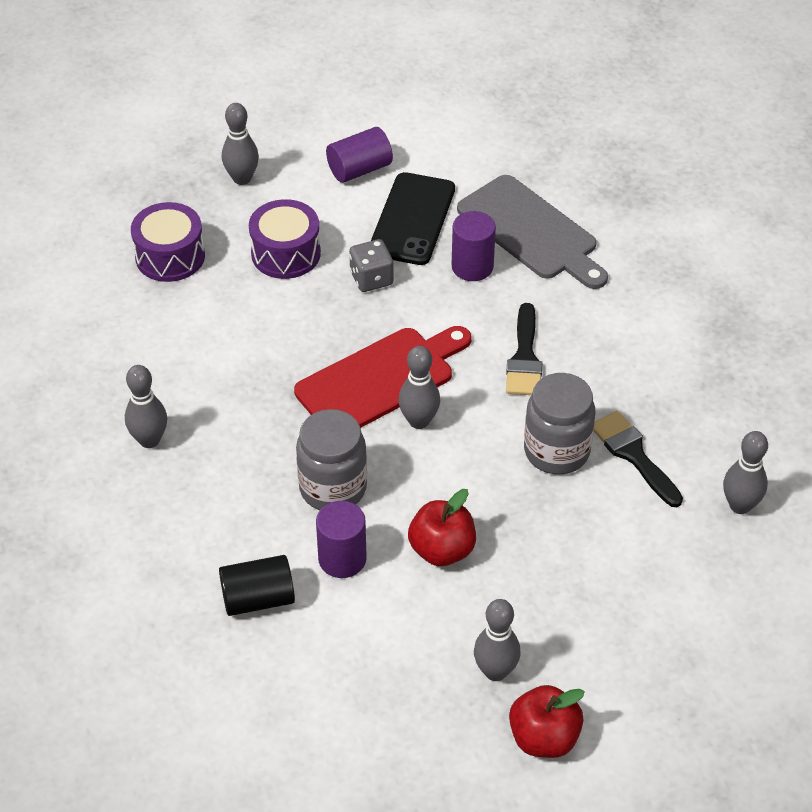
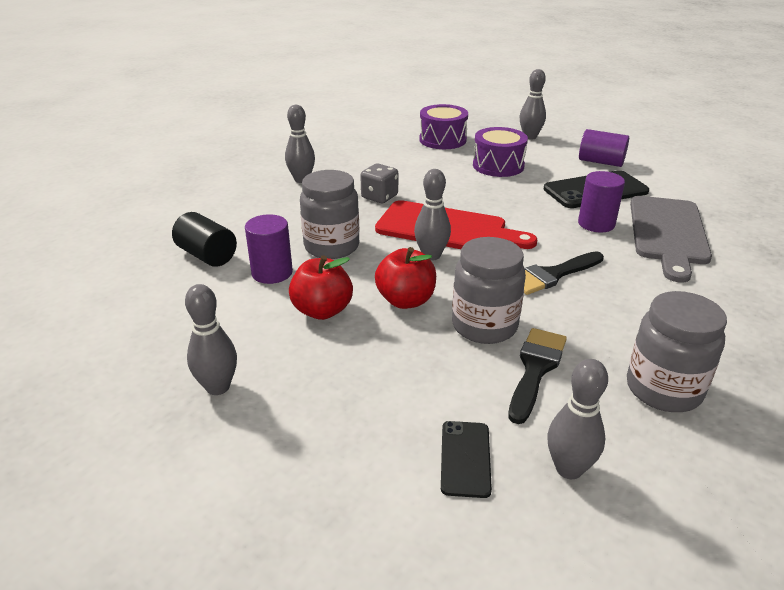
camera: 55 degrees right, 15 degrees down
(371, 279) = (524, 196): grey dice -> grey dice (379, 197)
(544, 738) = (158, 449): red apple -> red apple (406, 300)
(690, 555) = (465, 458): none -> black phone
(710, 398) = (663, 389): none -> grey jar

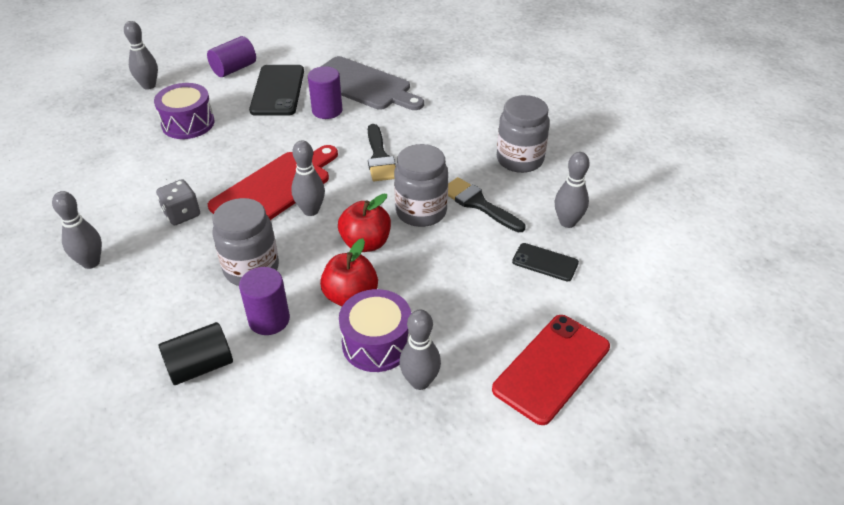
camera: 70 degrees left, 10 degrees up
(267, 503) = (551, 368): none -> red phone
(442, 140) = (98, 138): purple drum -> purple drum (377, 343)

